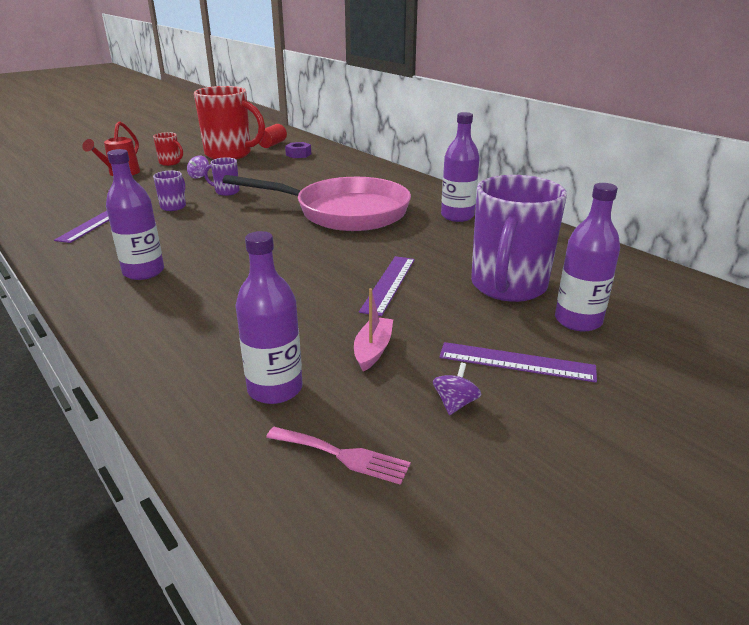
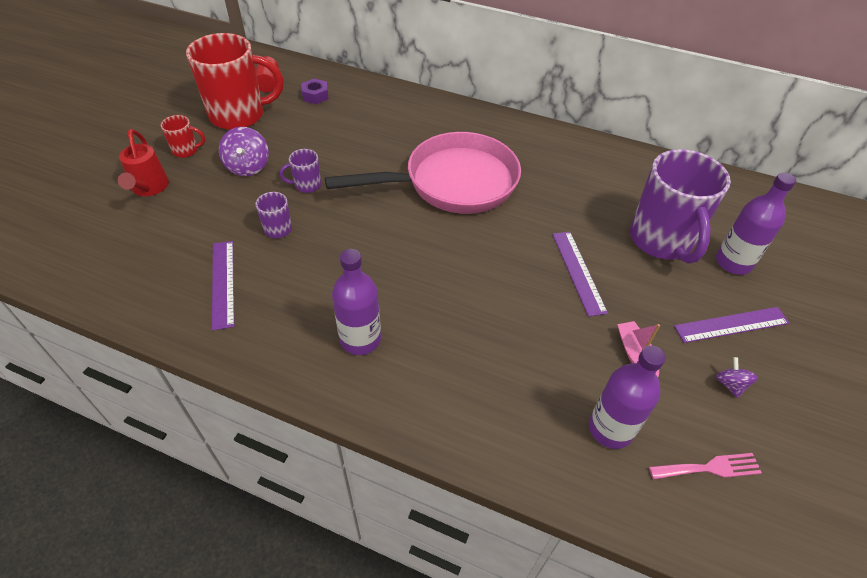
camera: 30 degrees left, 20 degrees up
(199, 176) = (248, 166): purple spinning top -> purple spinning top, size x1.69
(457, 216) = (550, 157): purple bottle -> none

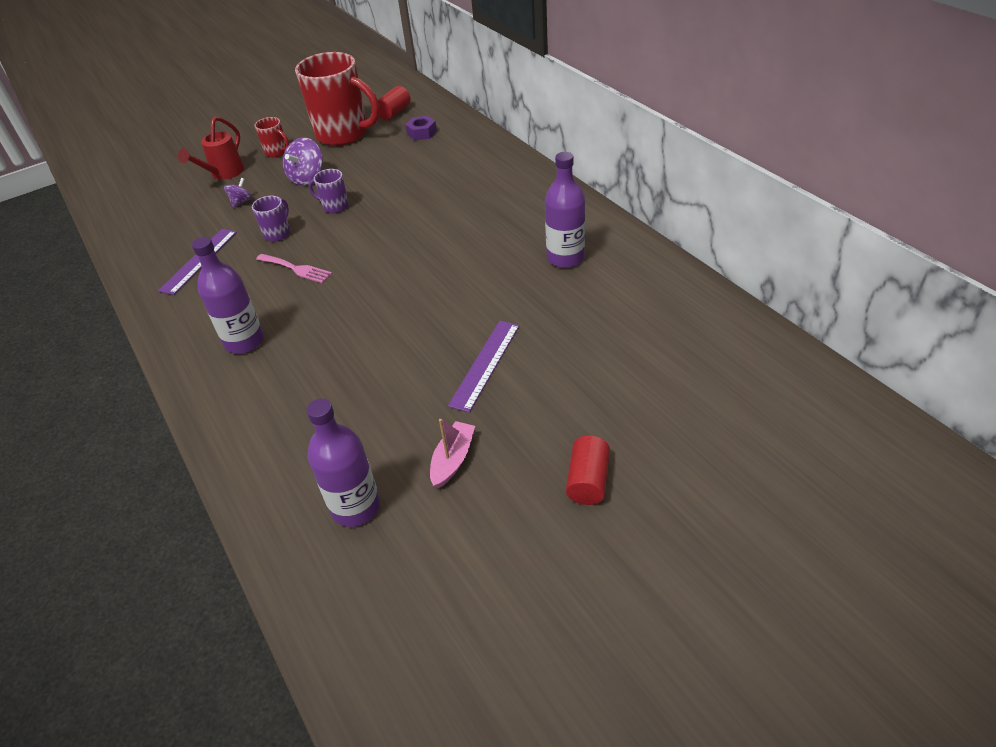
camera: 40 degrees right, 5 degrees down
(452, 183) = (458, 243): pink pan -> none
(661, 241) = (608, 371): purple mug -> none
(709, 468) = (405, 589): pink fork -> pink fork (296, 269)
(730, 384) = (516, 532): purple spinning top -> purple spinning top (241, 202)
(731, 324) = (588, 481): purple ruler -> red cylinder
(733, 262) = (667, 424): purple bottle -> purple bottle (565, 258)

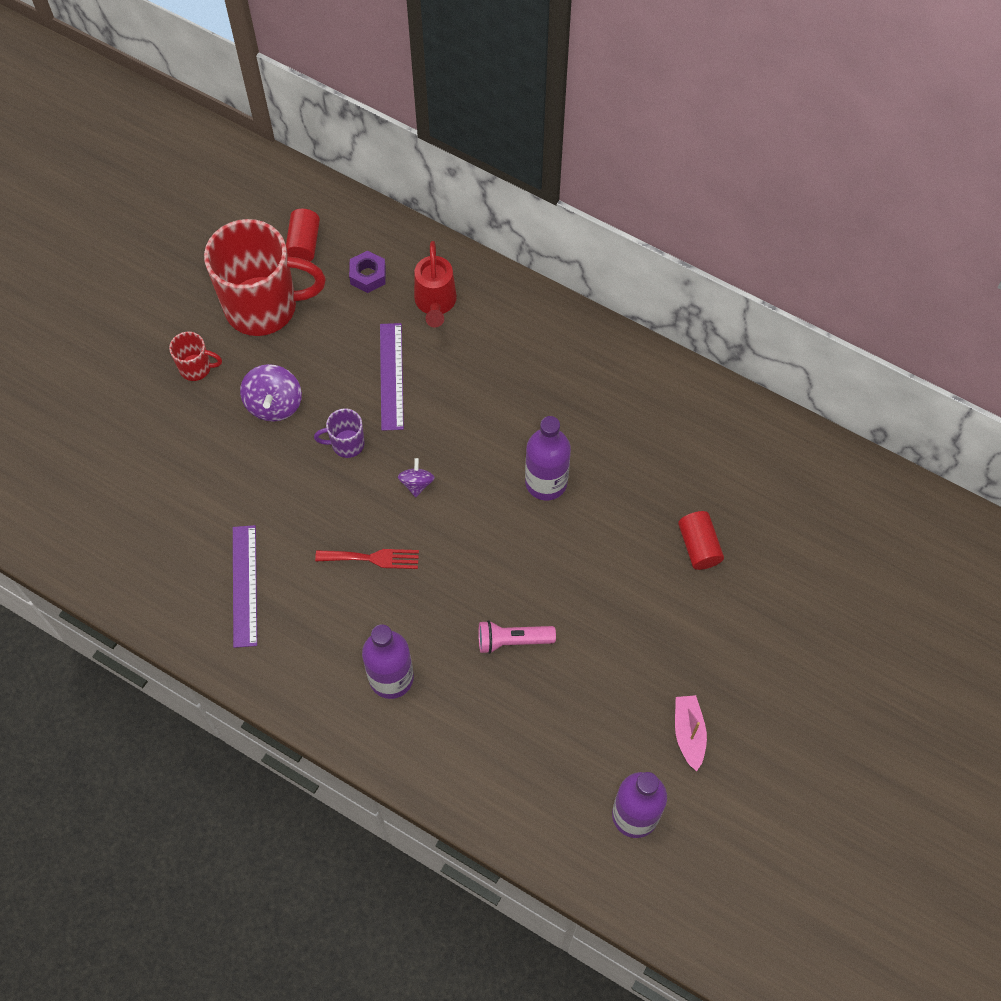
camera: 30 degrees left, 20 degrees up
(223, 174) = (154, 431): red watering can -> red watering can (435, 304)
(241, 202) = (220, 473): purple spinning top -> purple spinning top (416, 483)
(278, 233) = (308, 511): purple mug -> none
(296, 269) = (372, 558): pink fork -> red fork
(354, 346) = (512, 640): none -> pink flashlight
(485, 364) = (655, 615): purple ruler -> purple ruler (391, 376)
(565, 258) = (658, 442): purple bottle -> purple bottle (546, 482)
(588, 481) = (812, 708): red cylinder -> red cylinder (699, 546)

